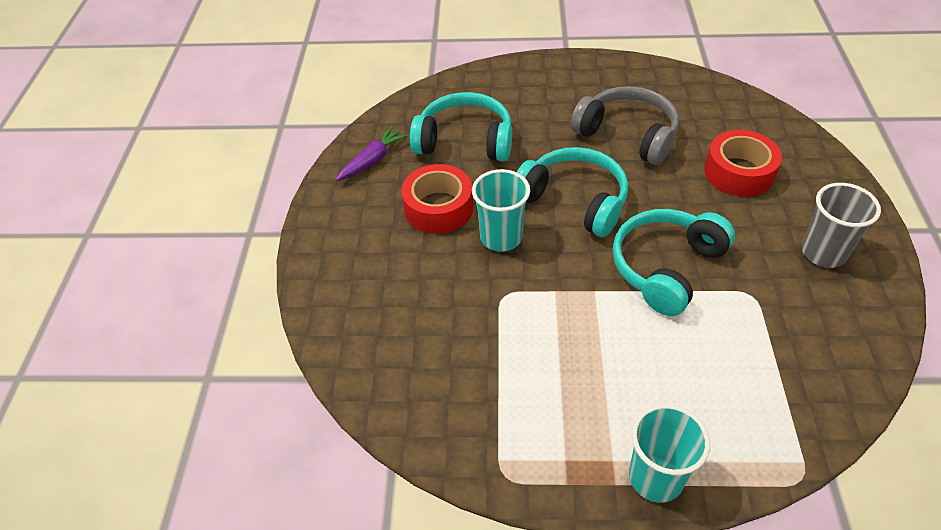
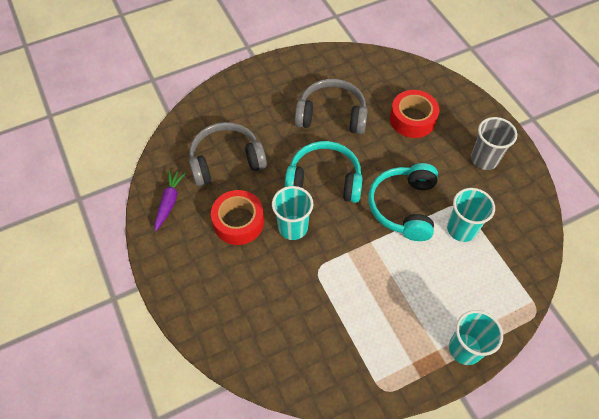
camera: 30 degrees left, 10 degrees up
(465, 140) = (226, 160): turquoise headphones -> grey headphones
(738, 325) = (461, 229): none -> turquoise cup

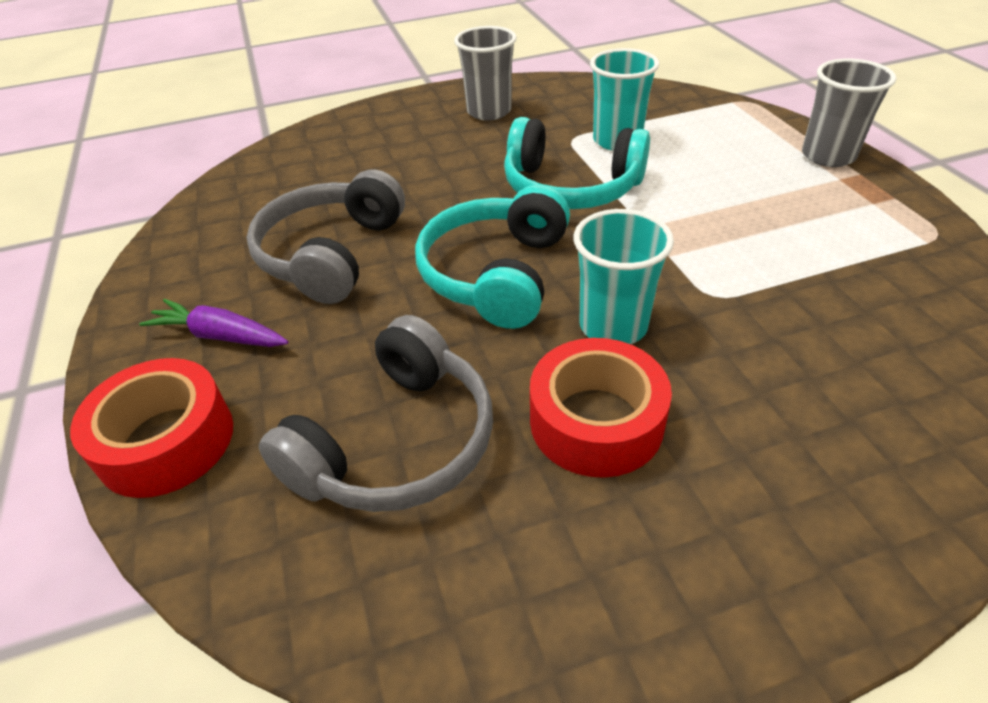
camera: 80 degrees left, 15 degrees down
(169, 202) = (517, 595): purple carrot -> purple carrot (220, 336)
(226, 160) = (397, 443): grey headphones -> grey headphones turned 135 degrees counterclockwise
(412, 119) = (384, 164): red tape -> red tape (166, 441)
(465, 349) = (828, 156): turquoise cup -> grey cup

